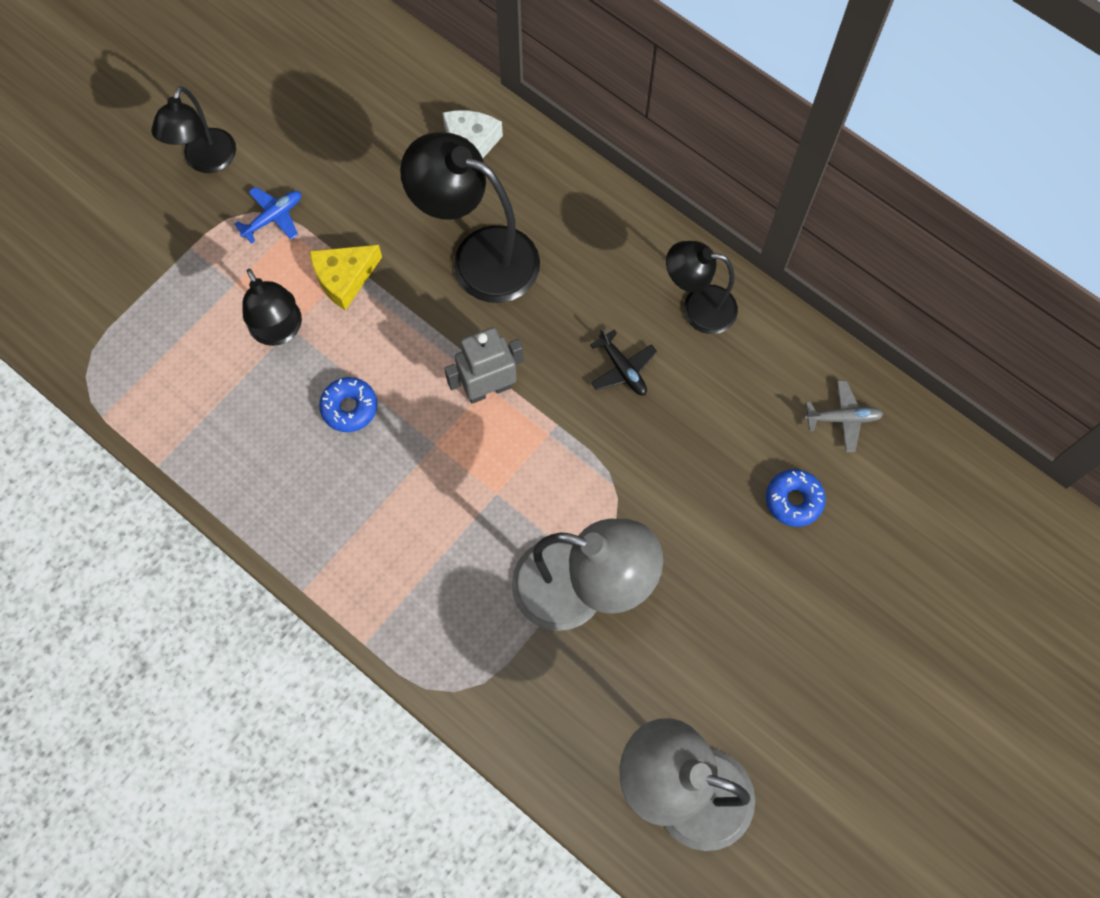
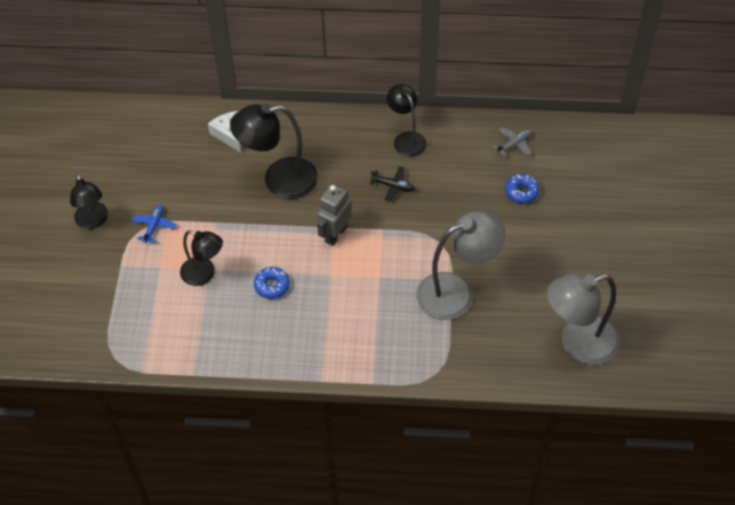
camera: 35 degrees left, 15 degrees down
(344, 278) = (217, 230): yellow cheese -> none
(697, 308) = (406, 139): black lamp -> black lamp turned 90 degrees clockwise

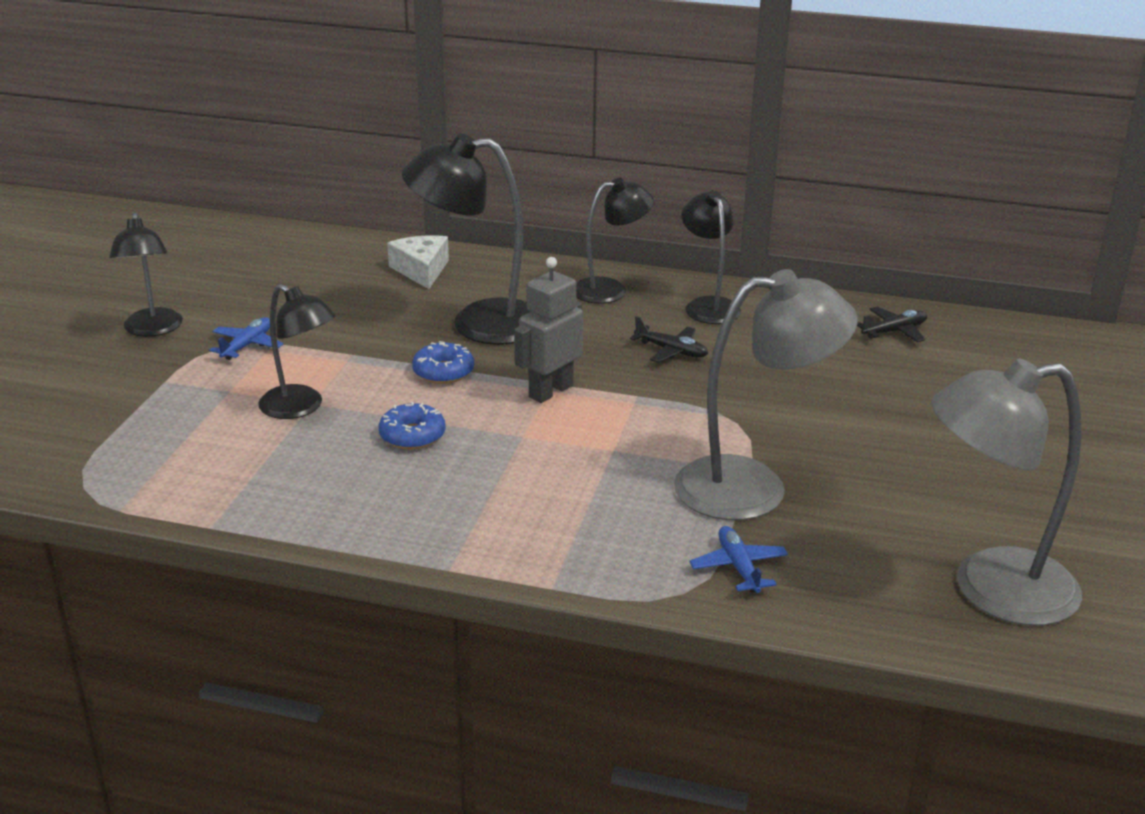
camera: 10 degrees right, 25 degrees down
(347, 133) = (610, 289): none -> black lamp
(458, 352) = (738, 567): none -> blue plane
(514, 145) = (894, 331): grey plane -> black plane
(521, 192) = (900, 383): blue donut -> blue donut (443, 372)

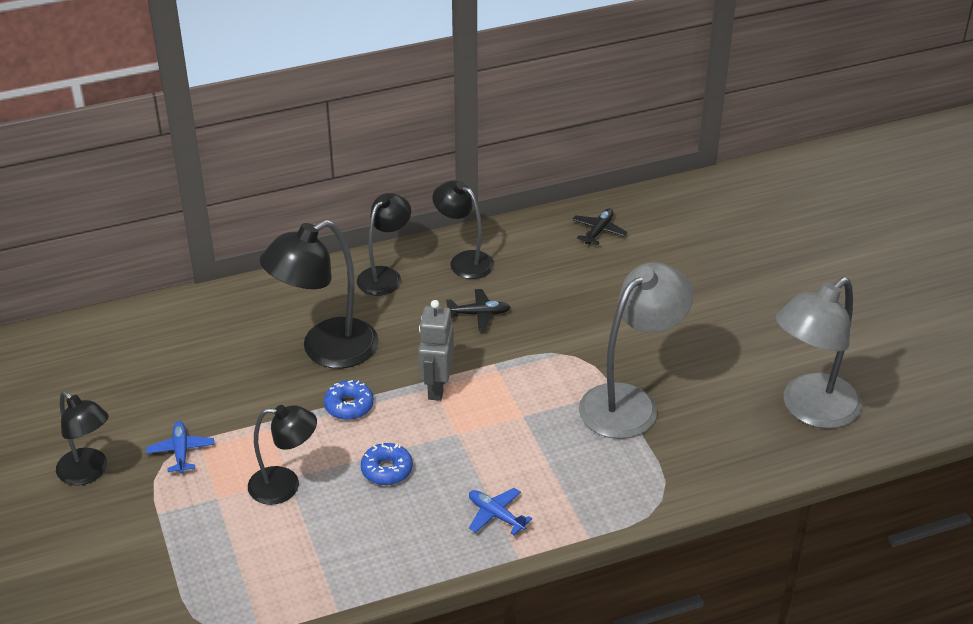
camera: 35 degrees left, 10 degrees up
(421, 270) = (230, 318): white cheese -> none
(738, 567) = (674, 466): blue plane -> blue plane (496, 515)

